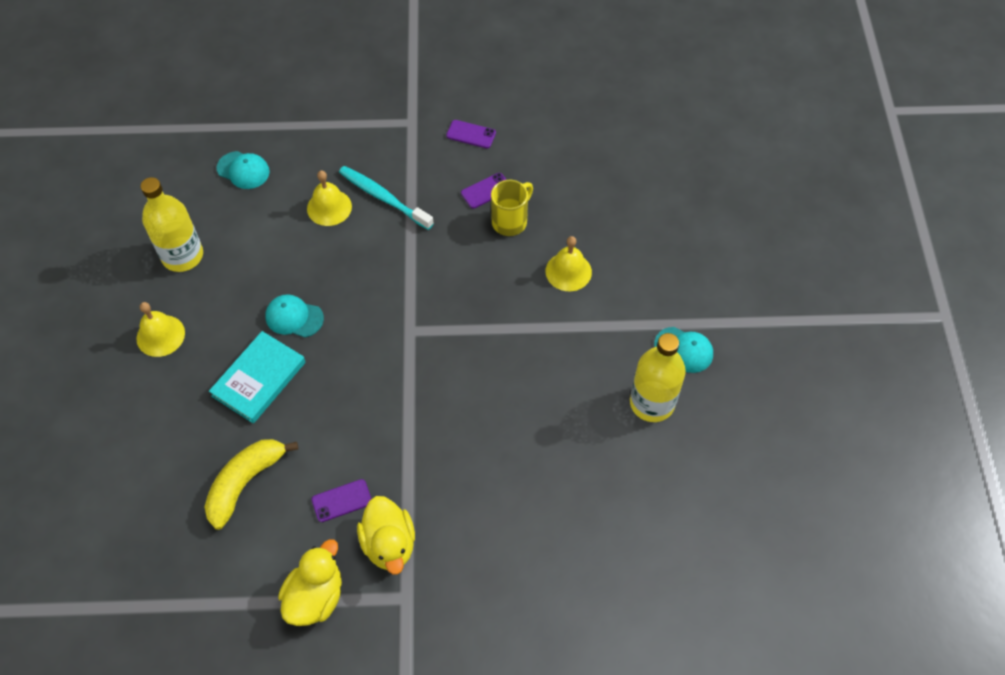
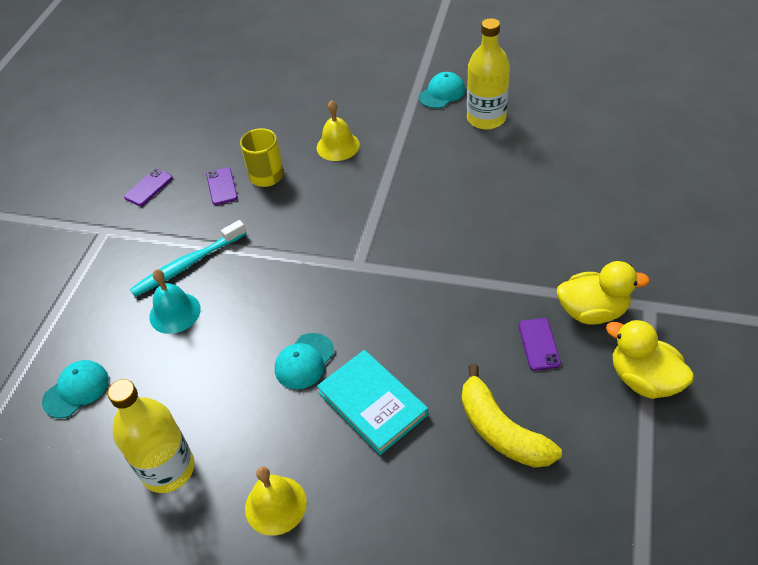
camera: 70 degrees left, 10 degrees down
(329, 207) = (175, 312): yellow bell -> turquoise bell

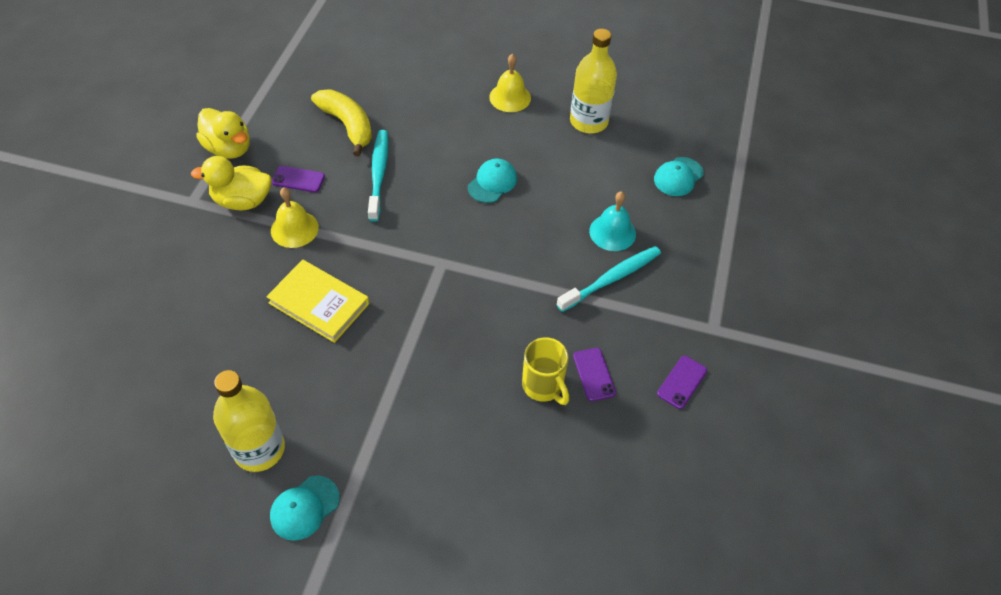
camera: 175 degrees right, 5 degrees up
(338, 146) = (455, 423): yellow bell -> yellow bell (294, 229)
(372, 403) = (439, 149): turquoise book -> none
(443, 360) = (378, 174): none -> turquoise toothbrush
(472, 218) = (319, 303): none -> yellow book
(539, 344) = (298, 179): purple phone -> purple phone turned 75 degrees counterclockwise

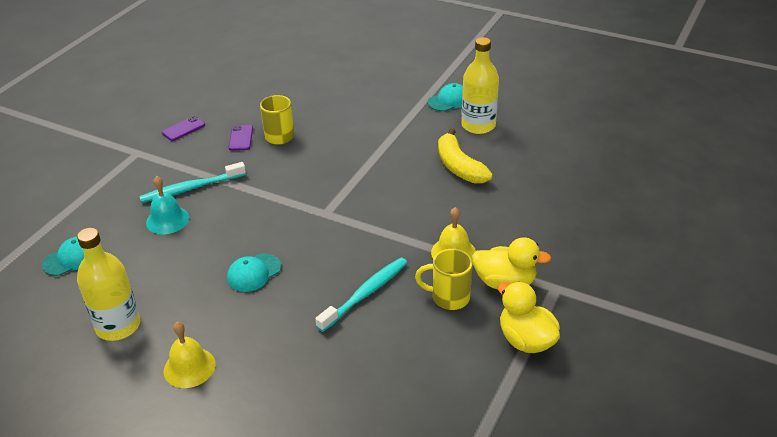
camera: 165 degrees left, 15 degrees down
(298, 179) = (449, 297): purple phone -> yellow mug
(319, 303) = (434, 196): yellow book -> none
(347, 125) = (390, 353): yellow banana -> yellow banana (459, 167)
(378, 174) = (365, 294): turquoise toothbrush -> turquoise toothbrush turned 150 degrees counterclockwise

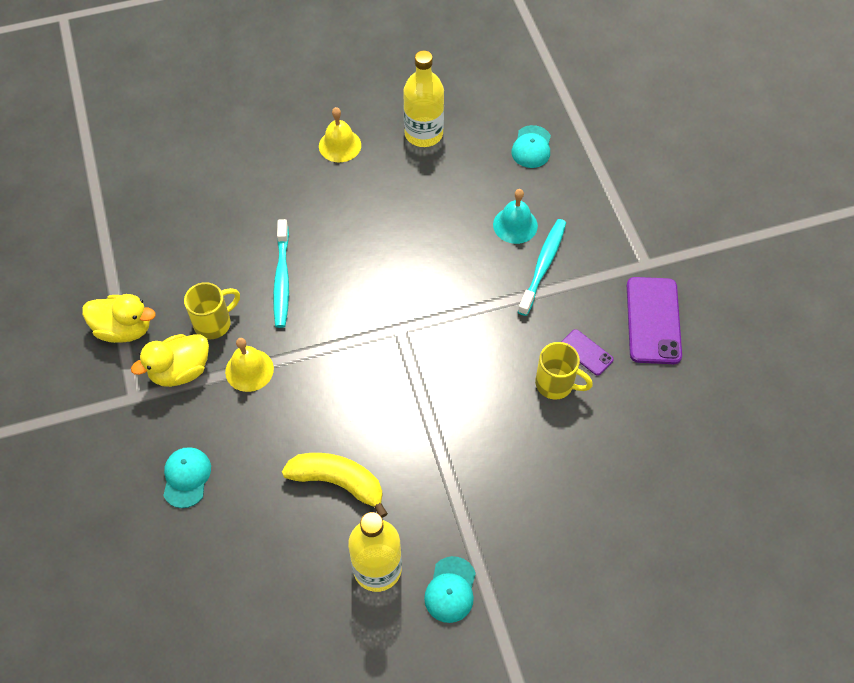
camera: 135 degrees right, 20 degrees up
(183, 129) = (653, 320): purple phone -> purple phone, size x1.91
(254, 273) = (386, 234): turquoise cap -> turquoise cap (186, 477)

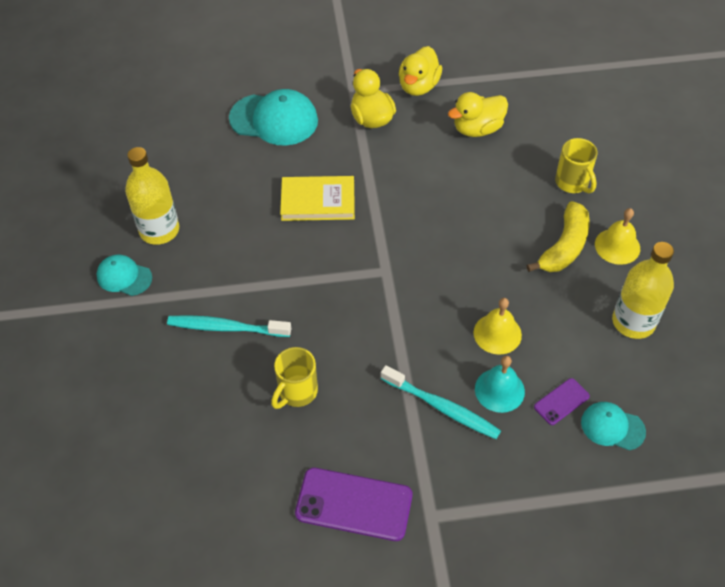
camera: 100 degrees right, 5 degrees down
(186, 477) = (274, 119): turquoise cap -> turquoise cap, size x1.76
(192, 266) = (477, 129): none -> yellow duck
(214, 323) = (414, 141): yellow mug -> yellow mug (572, 183)
(249, 370) = (363, 161): yellow bell -> yellow bell (497, 333)
(282, 279) = (454, 189): turquoise toothbrush -> turquoise toothbrush (226, 328)
(313, 406) = (318, 201): none -> yellow book
(338, 482) = (242, 212): yellow banana -> yellow banana (564, 247)
(586, 352) = (327, 427): purple phone -> purple phone (561, 401)

